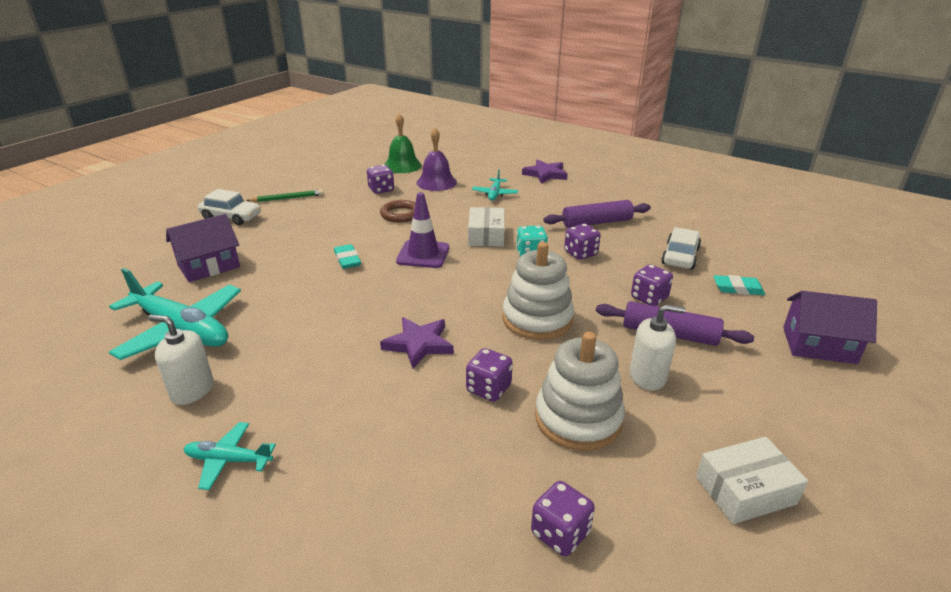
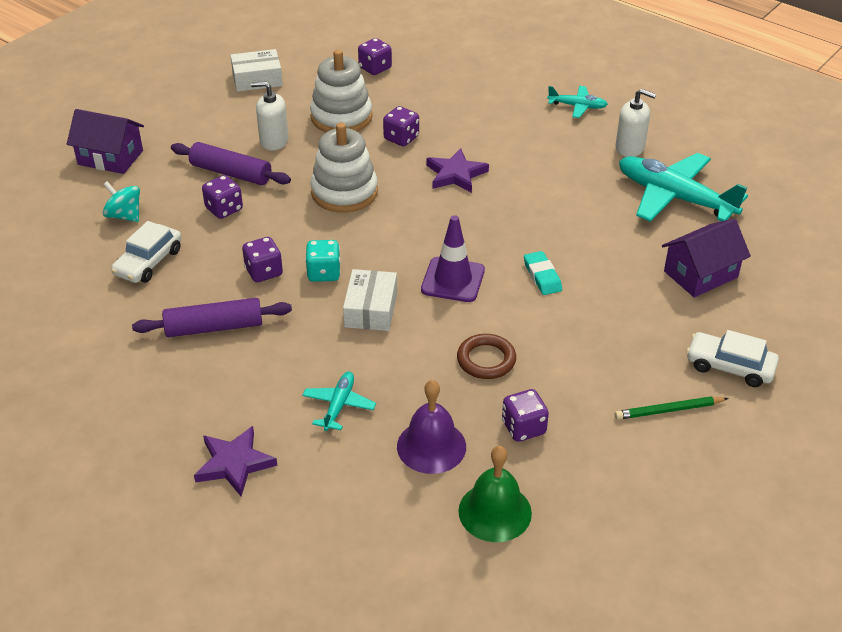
camera: 175 degrees left, 10 degrees up
(738, 288) = (124, 216): turquoise eraser -> turquoise spinning top

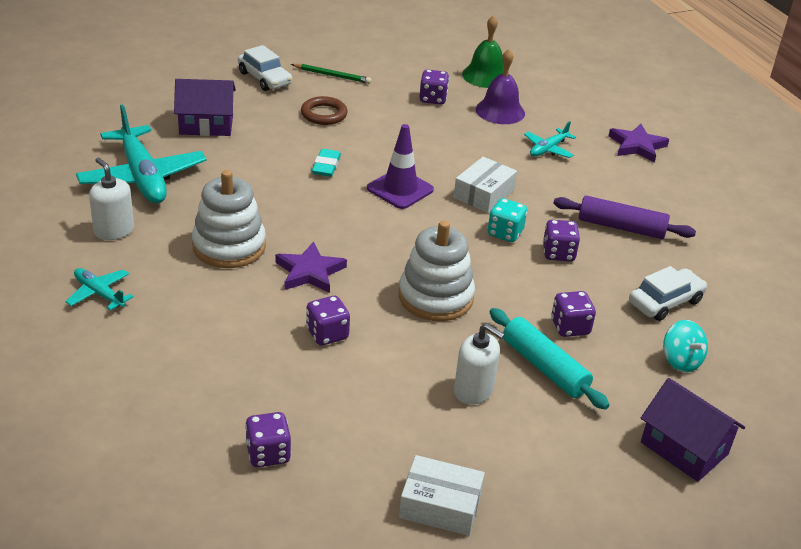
camera: 155 degrees left, 5 degrees down
(231, 173) = (544, 367): purple rolling pin -> turquoise rolling pin
(341, 117) = (372, 391): white stacking toy -> white stacking toy (229, 246)
(486, 360) = (423, 136): brown ring -> brown ring (324, 114)

